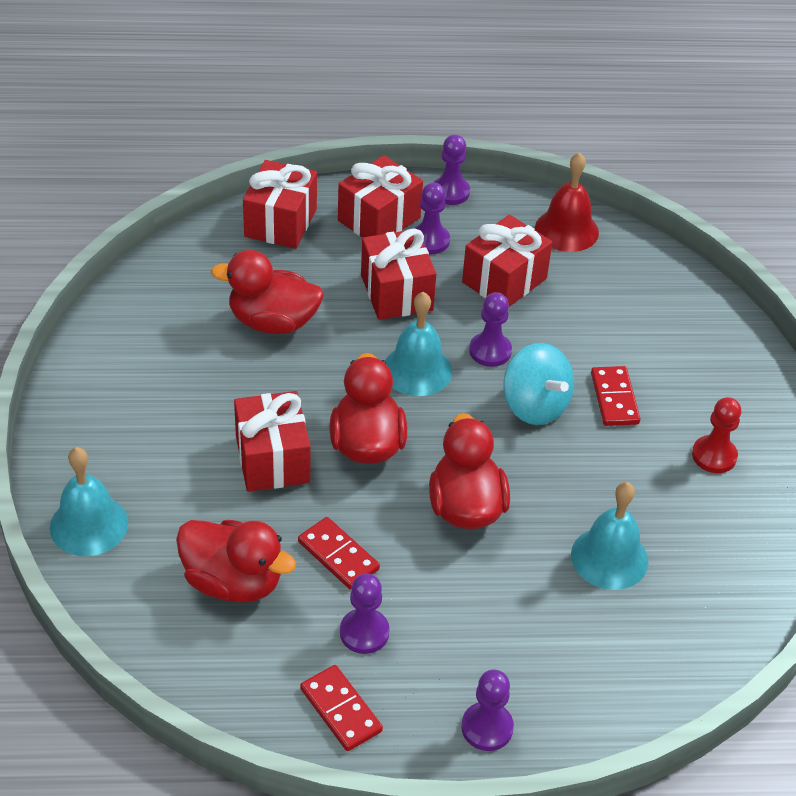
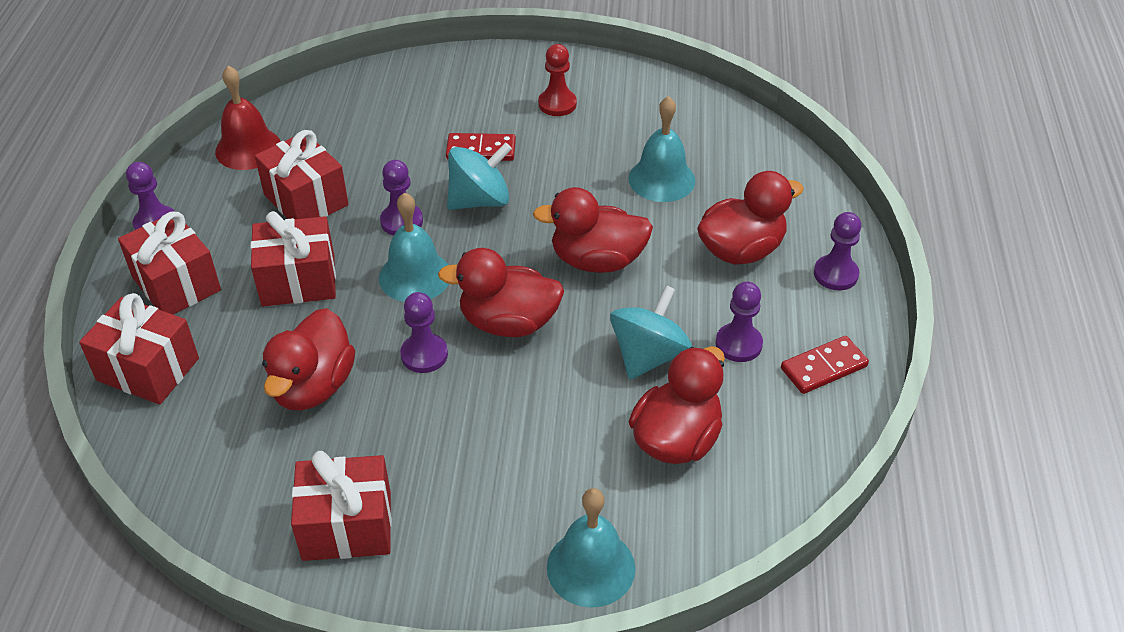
camera: 80 degrees left, 0 degrees up
(272, 459) = (517, 399): red gift -> red gift (347, 526)
(338, 556) = (648, 356): red domino -> turquoise spinning top
(429, 241) = (227, 247): purple pawn -> purple pawn (424, 355)
(508, 635) = (741, 250): none -> red duck

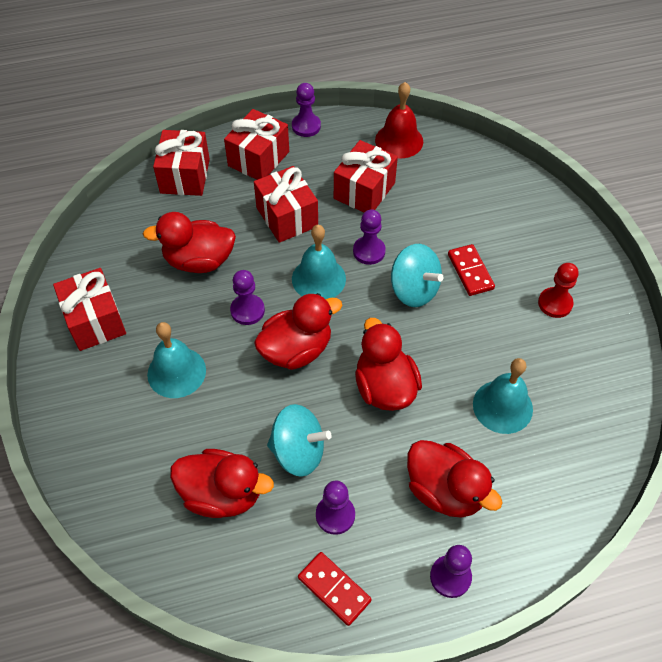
camera: 70 degrees right, 10 degrees up
(508, 322) = (296, 350): red duck -> red duck turned 75 degrees clockwise
(591, 567) = (95, 469): turquoise bell -> turquoise bell (176, 372)

